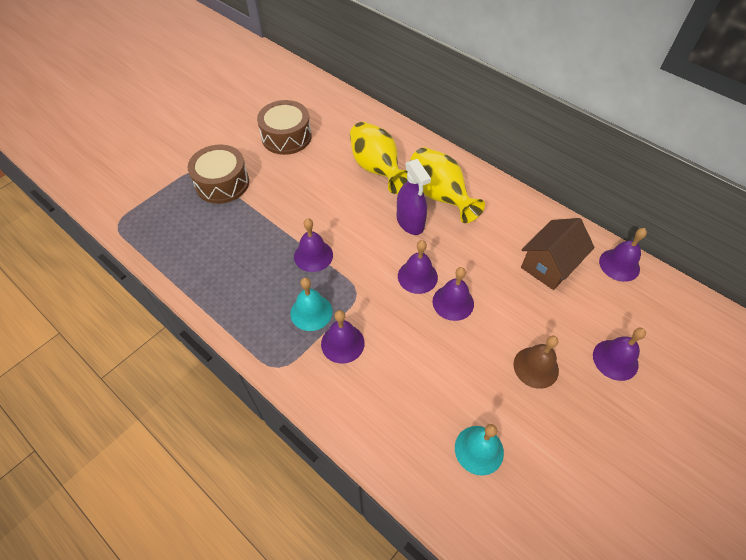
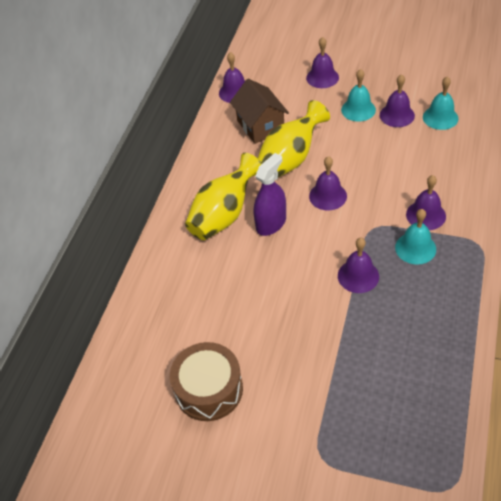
camera: 110 degrees left, 5 degrees down
(222, 183) = (321, 413): brown drum -> none
(377, 169) = (215, 277): yellow vase -> yellow vase (290, 159)
(453, 302) = (337, 166): purple bell -> purple bell (397, 115)
(536, 367) = (358, 109): brown bell -> turquoise bell
(549, 265) = (260, 126): brown house -> brown house turned 45 degrees clockwise

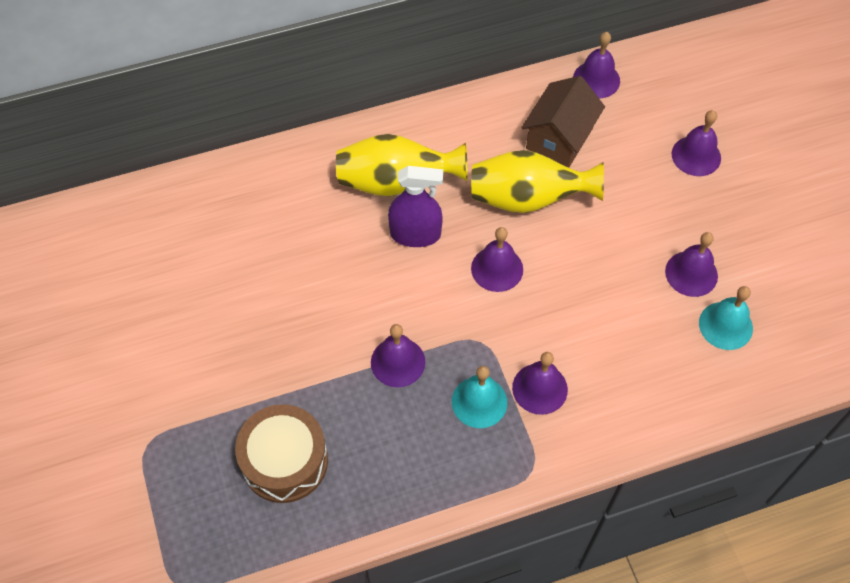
camera: 50 degrees right, 10 degrees up
(209, 389) = (166, 300): brown drum -> brown drum (285, 461)
(358, 109) = (668, 225): turquoise bell -> none

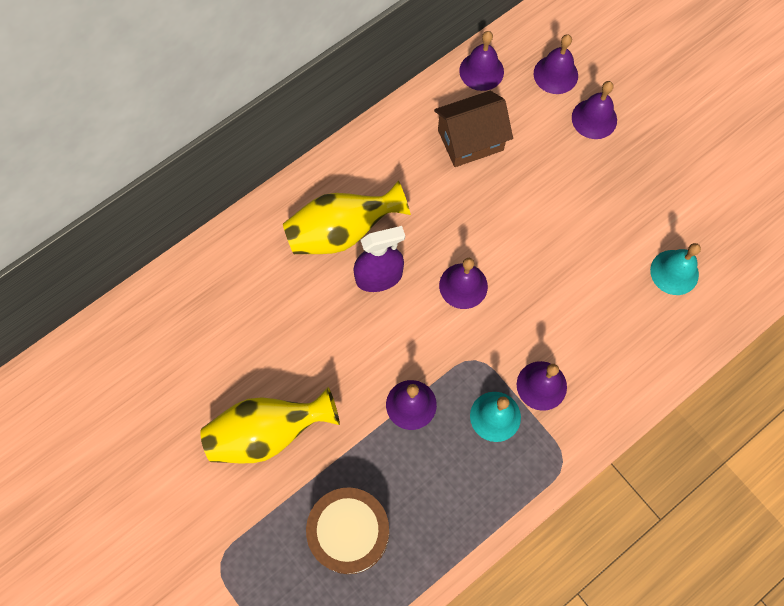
camera: 20 degrees left, 10 degrees up
(527, 199) = (464, 209): yellow vase -> yellow vase (268, 433)
(559, 138) = (470, 140): brown house -> brown house turned 60 degrees clockwise
(691, 273) = (629, 233): purple bell -> purple bell (555, 74)

